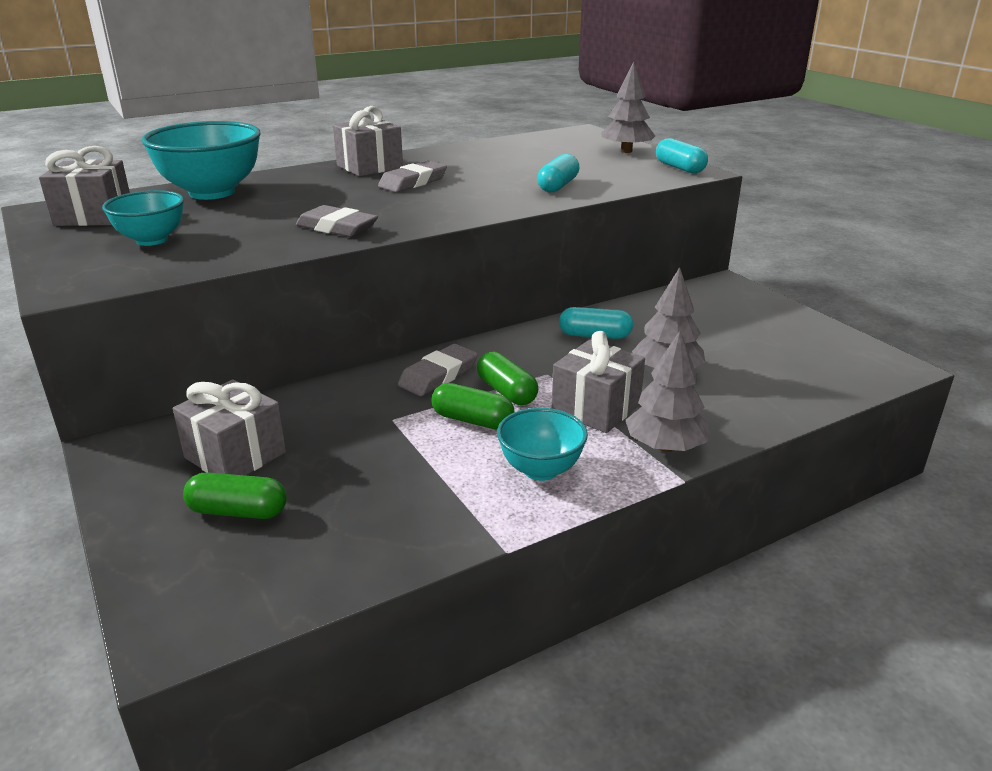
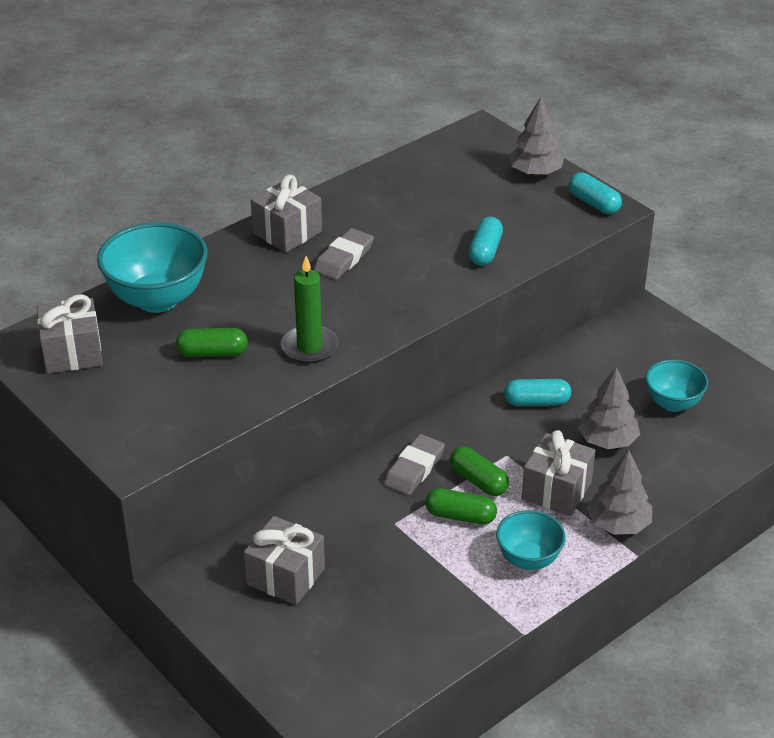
camera: 10 degrees left, 10 degrees up
(152, 240) = (155, 385): turquoise bowl -> turquoise bowl (673, 403)
(238, 511) = (317, 627): green capsule -> green capsule (212, 353)
(337, 227) = (309, 347): grey eraser -> green candle

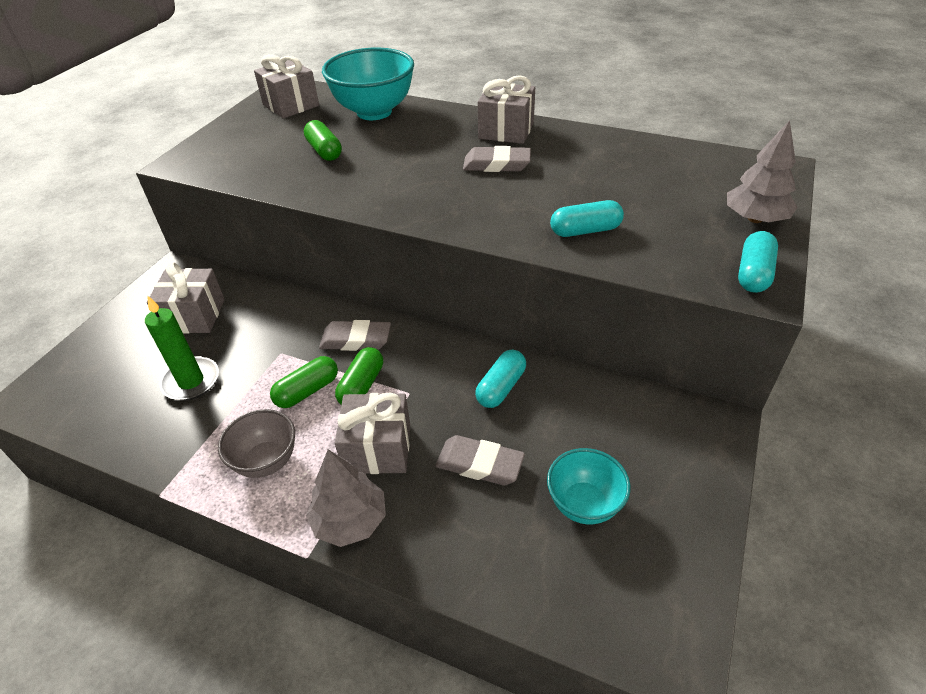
camera: 65 degrees right, 5 degrees up
(309, 347) = (361, 187): green candle -> green candle (191, 381)
(460, 516) = (307, 391): green capsule -> green capsule turned 60 degrees clockwise
(528, 559) = (266, 461): turquoise bowl -> grey bowl
(536, 402) = (501, 387): turquoise capsule -> turquoise capsule turned 60 degrees clockwise
(607, 440) = (479, 464): grey tree -> grey eraser

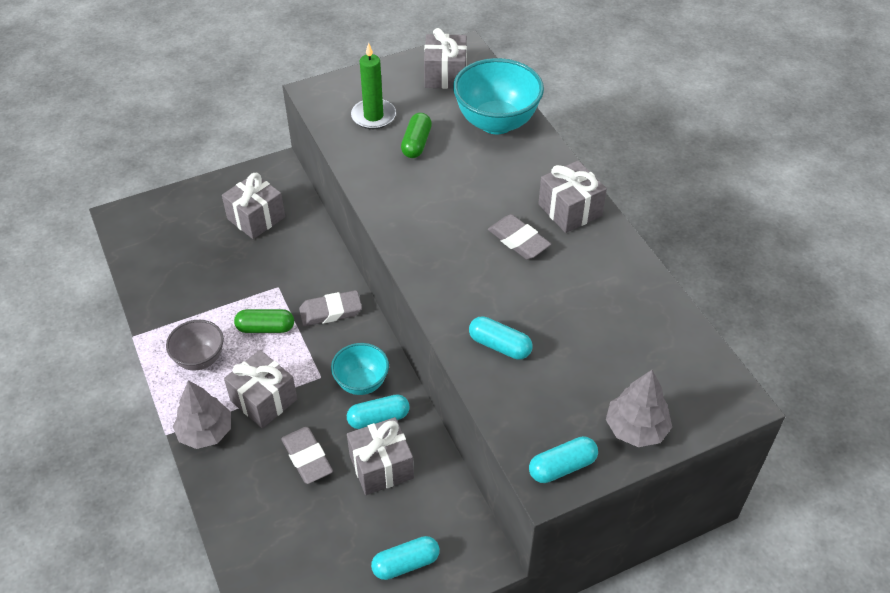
camera: 40 degrees right, 5 degrees up
(191, 381) = (211, 270): green candle -> green candle (373, 116)
(356, 340) = (331, 311): grey eraser -> grey eraser turned 60 degrees counterclockwise
(361, 386) = (299, 349): green capsule -> none
(551, 421) = (381, 466): none -> grey gift
(584, 504) = (334, 532): turquoise bowl -> turquoise bowl (361, 383)
(672, 478) = (406, 564): none -> turquoise capsule

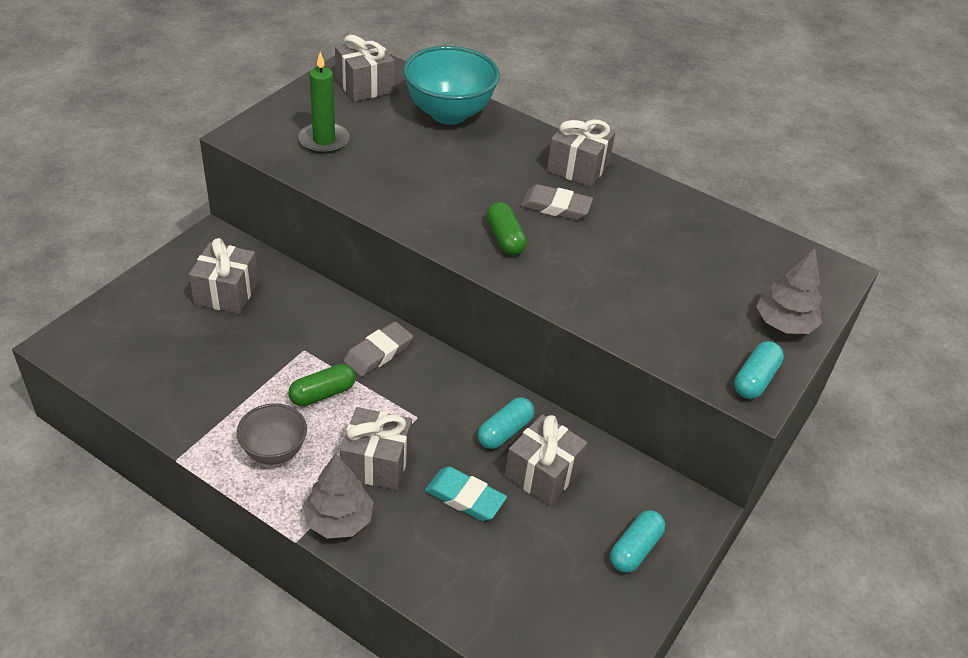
camera: 35 degrees left, 5 degrees down
(307, 458) = (465, 497): grey eraser -> turquoise eraser
(361, 383) = (462, 406): turquoise bowl -> none
(416, 143) = (388, 153): green capsule -> green capsule (505, 238)
(499, 346) = (616, 301): turquoise capsule -> none

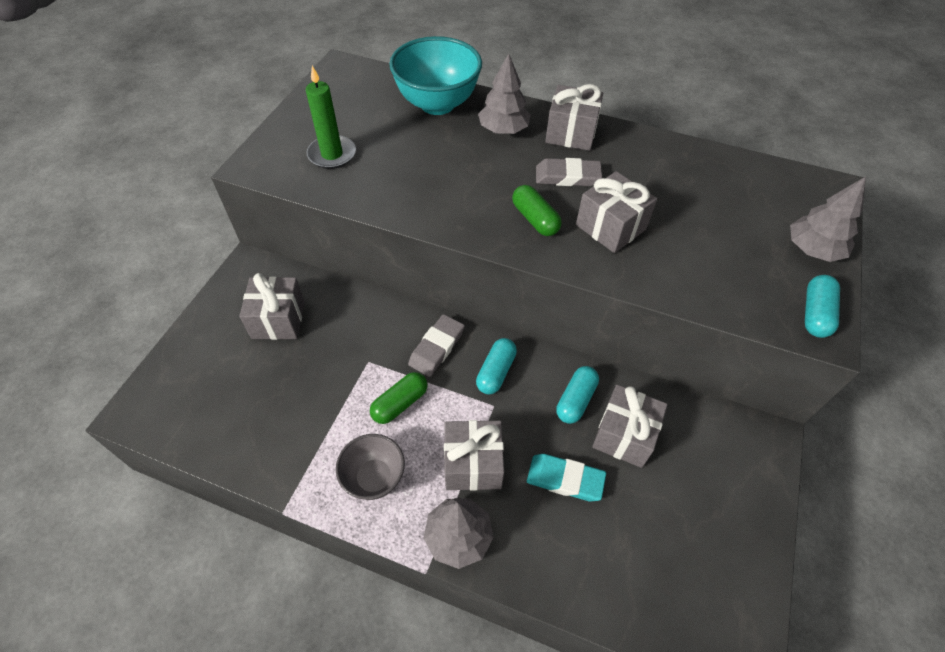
camera: 10 degrees left, 10 degrees up
(364, 85) = (351, 92): grey gift -> grey gift (610, 227)
(508, 150) = (503, 130): none -> grey tree
(635, 549) = (732, 492): turquoise capsule -> turquoise capsule (496, 372)

